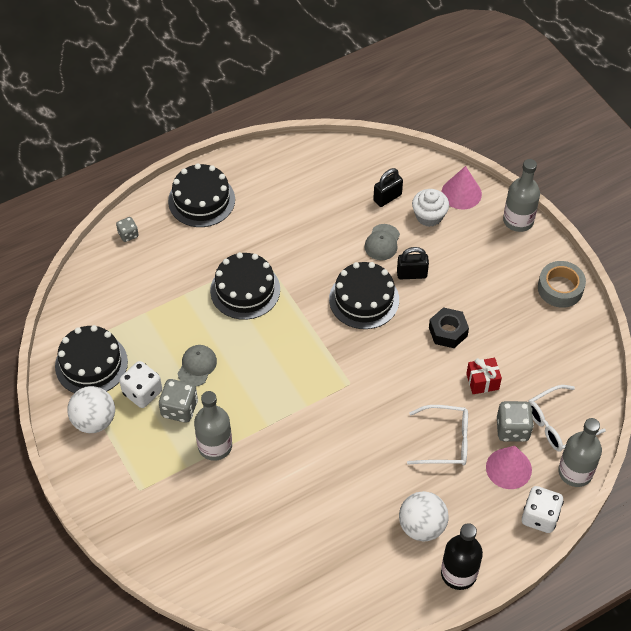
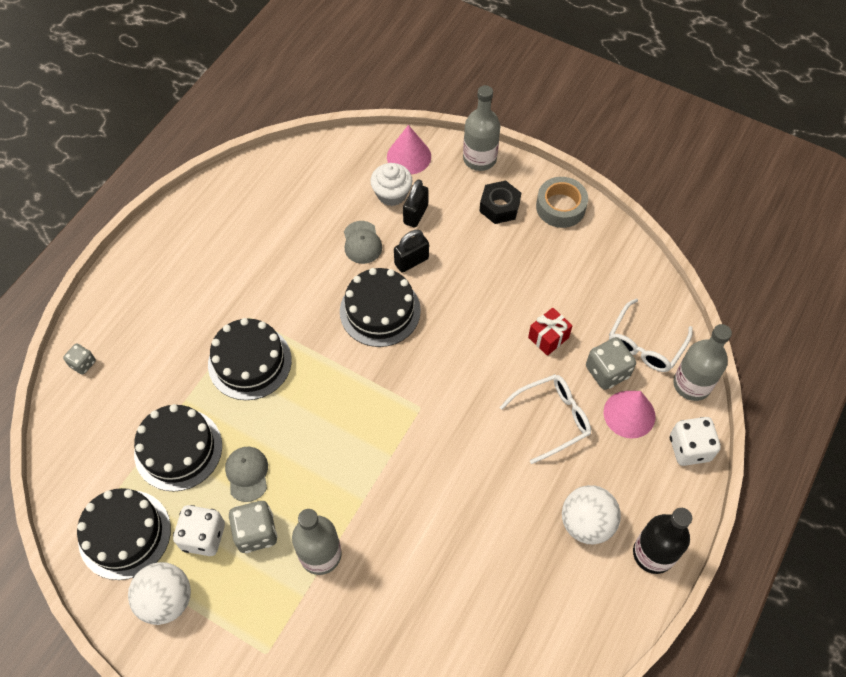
camera: 30 degrees left, 5 degrees up
(201, 200) = (144, 287): black cake -> black cake (178, 449)
(387, 197) = (339, 194): black padlock -> black padlock (415, 214)
(448, 332) = (483, 303): black nut -> black nut (499, 207)

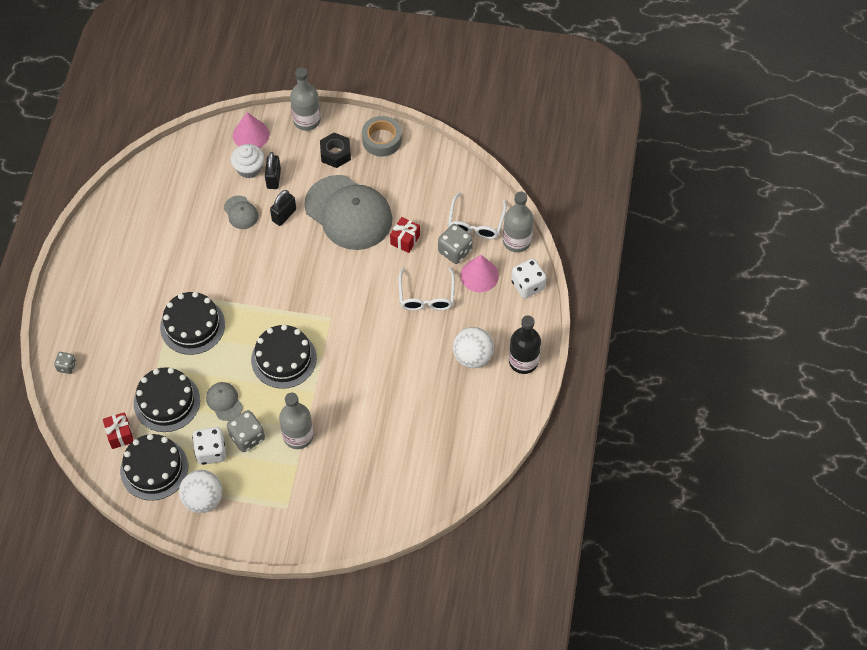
camera: 20 degrees left, 0 degrees up
(104, 473) = (120, 435): none -> red gift
(380, 311) = (274, 259): black cake -> black cake (284, 359)
(490, 282) = (348, 213): none -> grey cap
(552, 419) = (426, 296): white glasses -> white glasses turned 135 degrees clockwise

